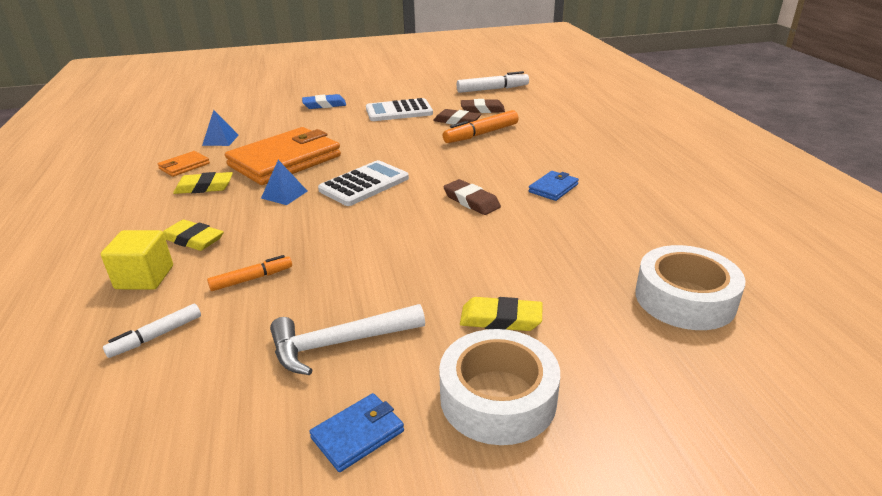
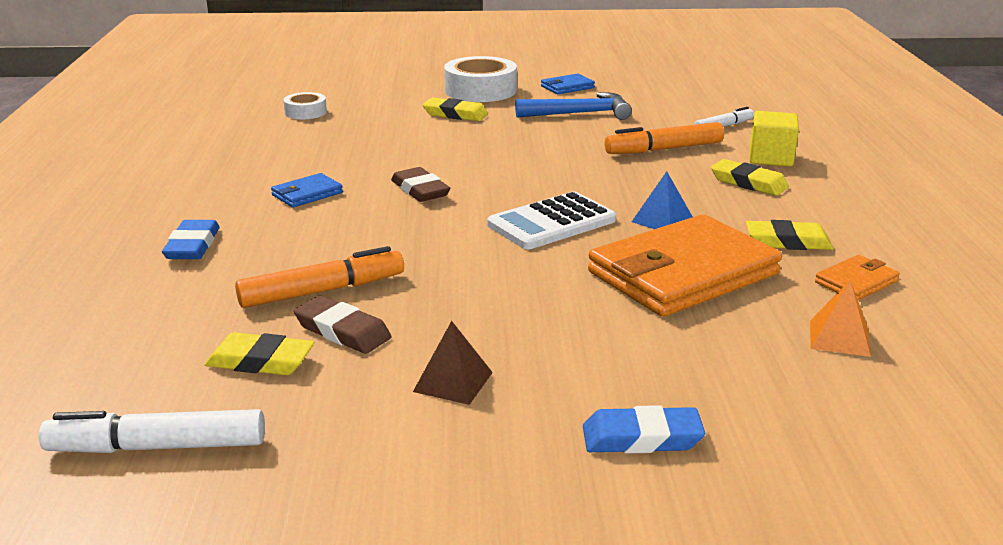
camera: 170 degrees left, 5 degrees down
(220, 140) = (839, 338): blue pyramid -> orange pyramid
(252, 279) = (664, 149): orange marker -> orange marker, size x1.61
(339, 344) = (580, 113): white hammer -> blue hammer
(399, 111) = (453, 382): white calculator -> brown pyramid
(482, 110) = (260, 361): brown eraser -> yellow eraser
(579, 147) = (193, 245): none -> blue eraser
(684, 298) = (305, 112): white tape -> white tape, size x0.54

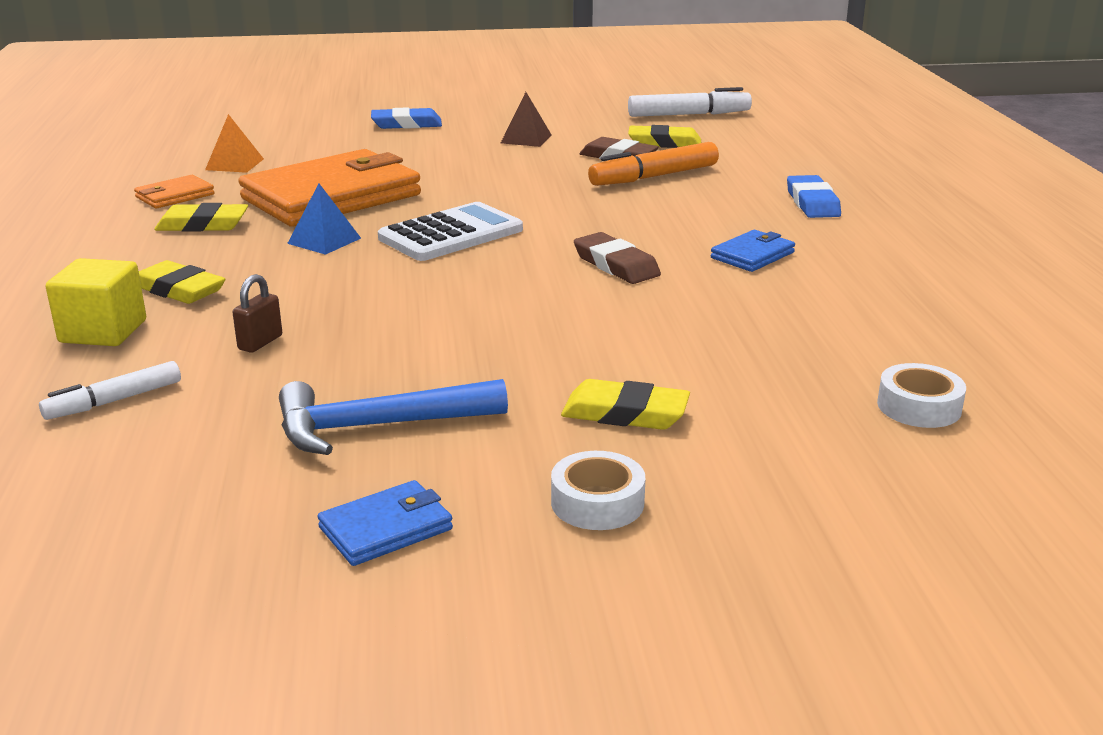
camera: 175 degrees right, 0 degrees up
(480, 90) = (597, 502): white tape -> white tape, size x0.54
(664, 149) = (260, 342): orange marker -> brown padlock

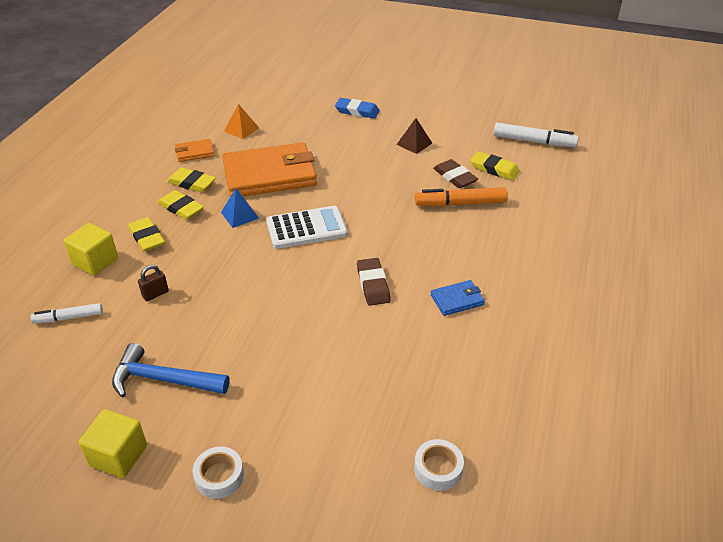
camera: 25 degrees right, 15 degrees up
(386, 528) = (118, 455): blue wallet -> yellow cube
(625, 413) = (282, 414): yellow eraser -> yellow eraser (181, 208)
(812, 203) = (536, 258): blue eraser -> none

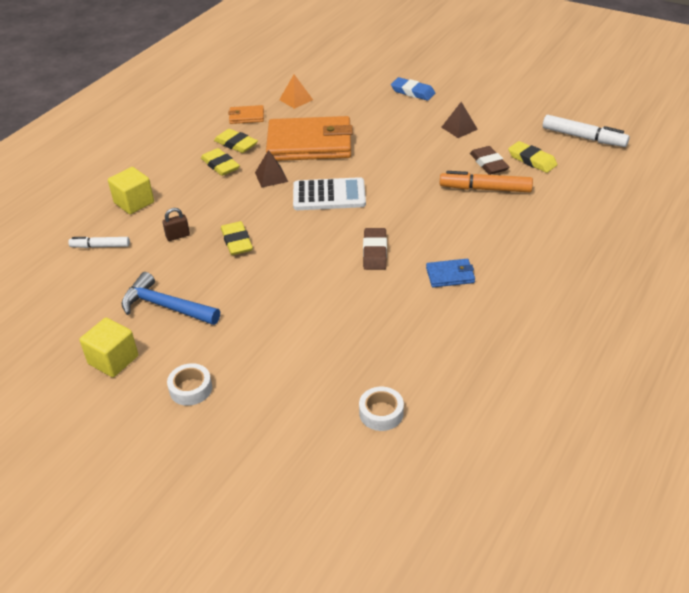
camera: 15 degrees right, 0 degrees up
(147, 237) = (183, 187): yellow eraser -> yellow eraser (237, 241)
(240, 215) = (271, 177): blue pyramid -> brown pyramid

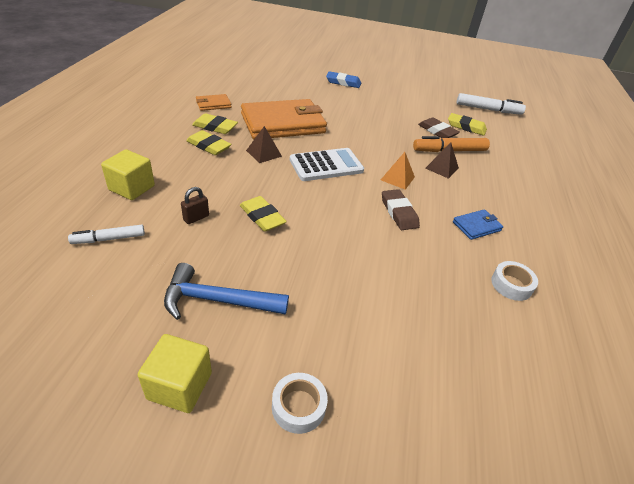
camera: 25 degrees left, 0 degrees up
(296, 99) = (251, 90): orange pyramid -> orange pyramid (397, 178)
(381, 413) = (522, 389): white tape -> white tape (511, 285)
(459, 128) = (396, 106): brown pyramid -> brown pyramid (442, 168)

